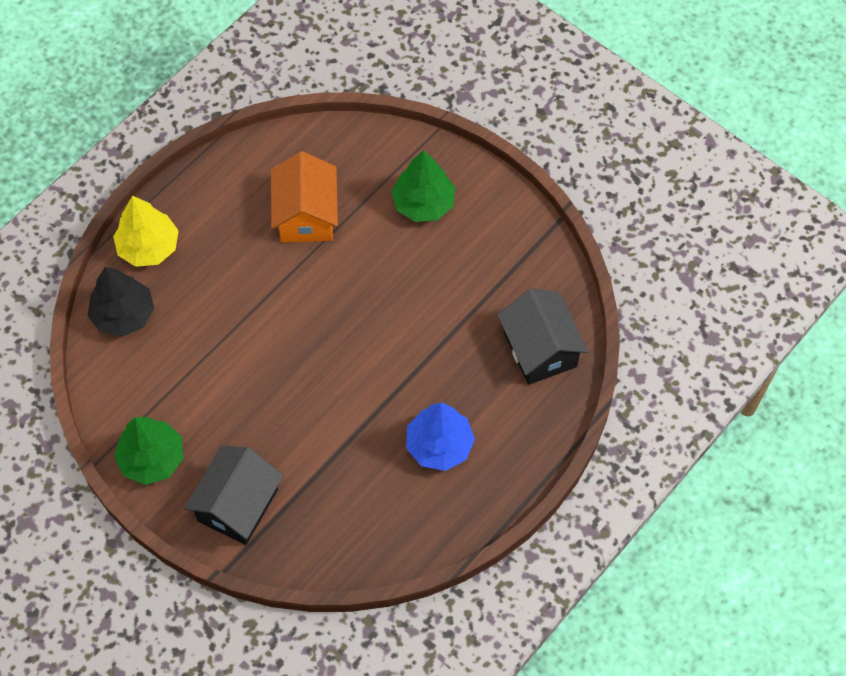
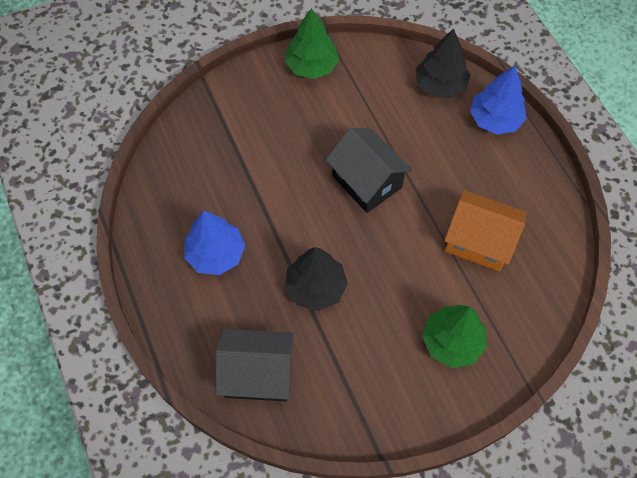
camera: 115 degrees right, 0 degrees up
(149, 247) = (495, 120): yellow tree -> blue tree
(238, 505) = (246, 104): black house -> black house (366, 181)
(428, 337) = (316, 287): none -> black tree

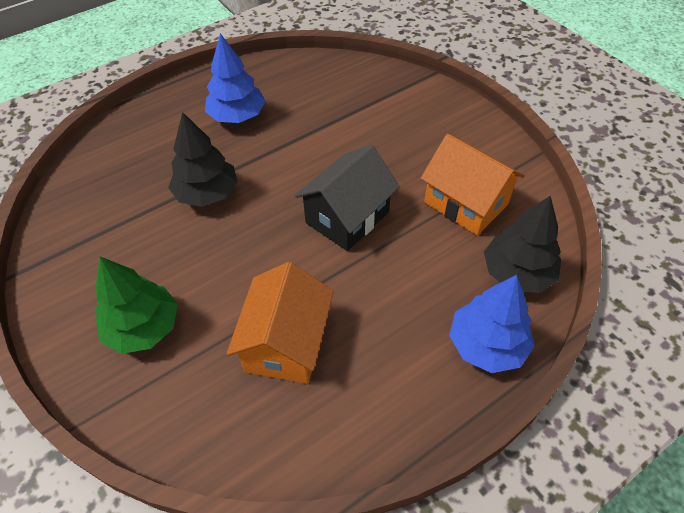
camera: 80 degrees right, 10 degrees down
(258, 374) = (112, 166): black house -> none
(312, 66) = (488, 147): green tree -> none
(369, 98) = (466, 203): none -> orange house

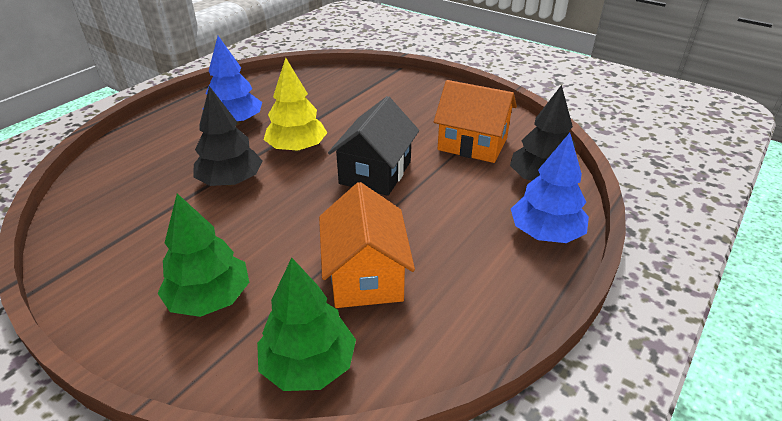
camera: 20 degrees left, 15 degrees down
(199, 425) = (308, 365): none -> green tree
(283, 165) = (297, 148): none -> yellow tree

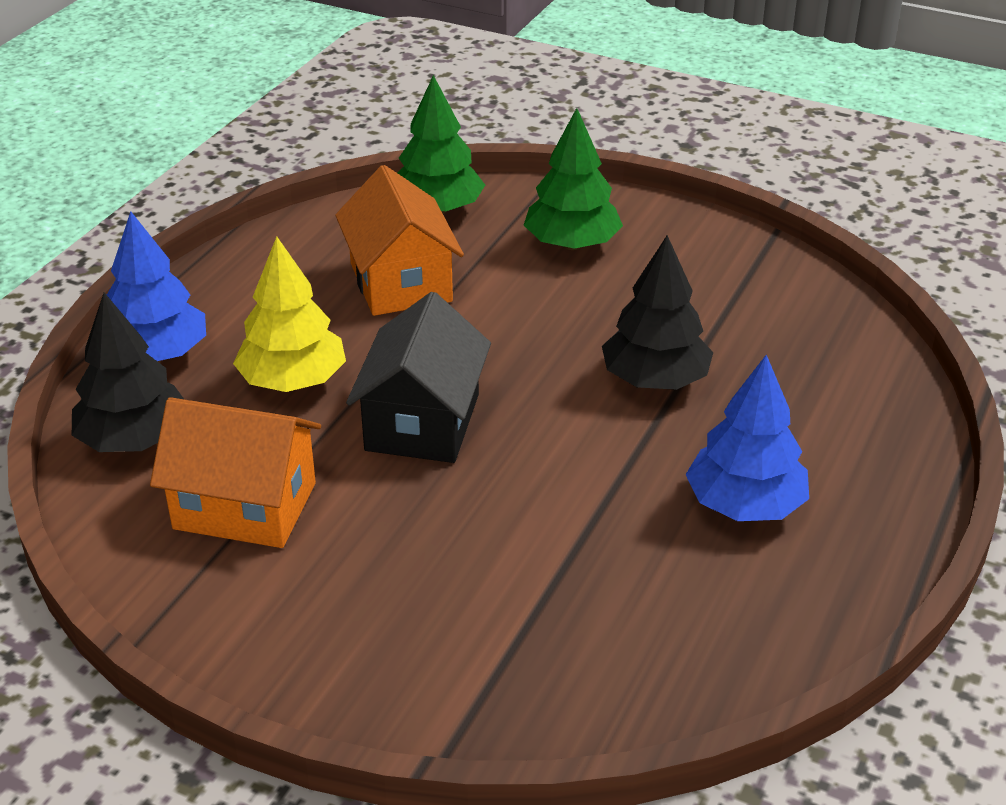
camera: 170 degrees right, 0 degrees up
(297, 148) = (582, 455): yellow tree -> yellow tree (293, 381)

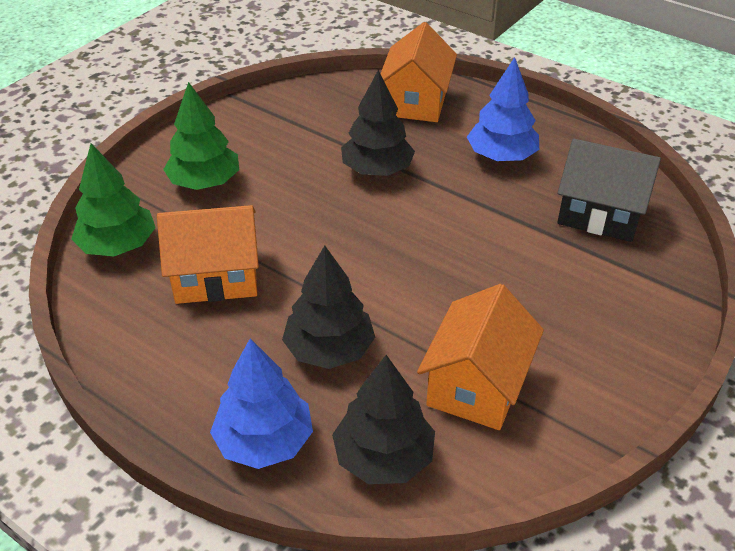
camera: 80 degrees left, 5 degrees up
(293, 381) = (329, 349): yellow tree -> black tree
(422, 422) = (397, 281): black house -> black house (600, 214)
(854, 401) = (416, 101): none -> orange house

